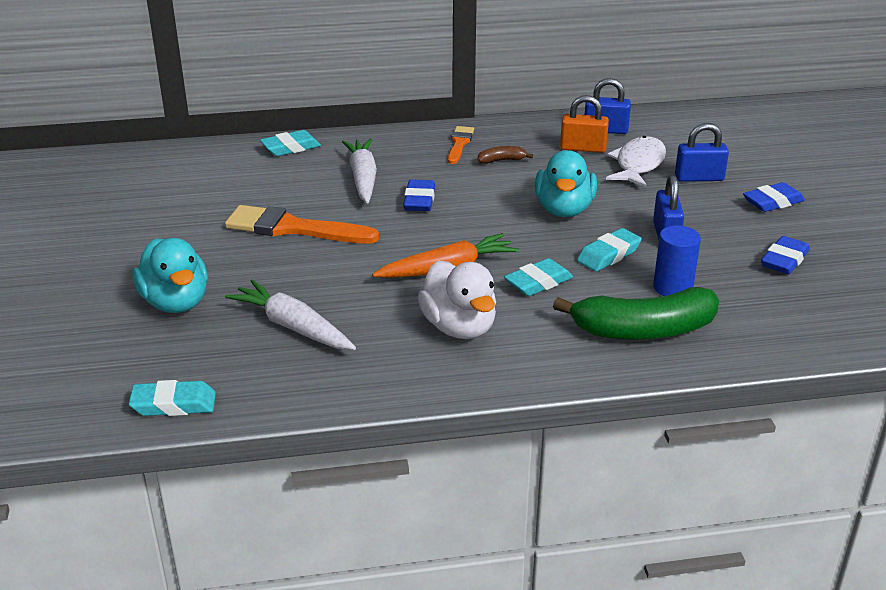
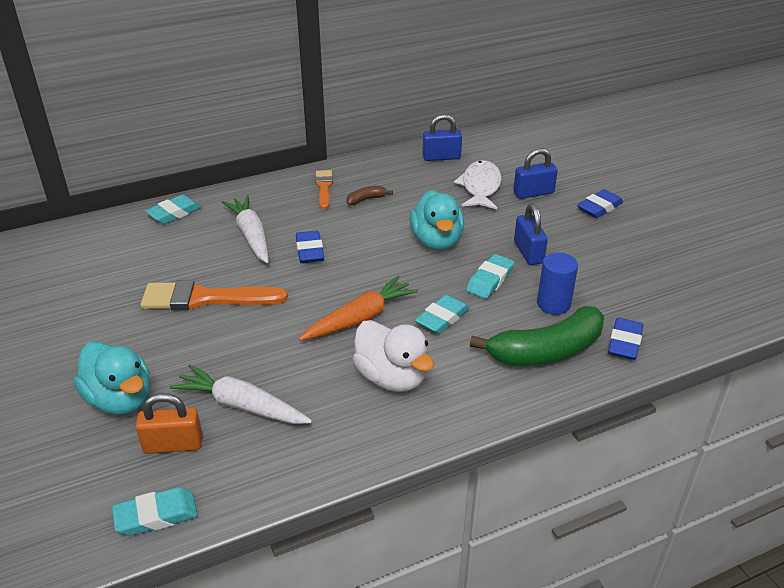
camera: 15 degrees left, 5 degrees up
(583, 148) = (429, 178): orange padlock -> orange padlock (173, 445)
(784, 260) = (629, 262): blue eraser -> blue eraser (624, 343)

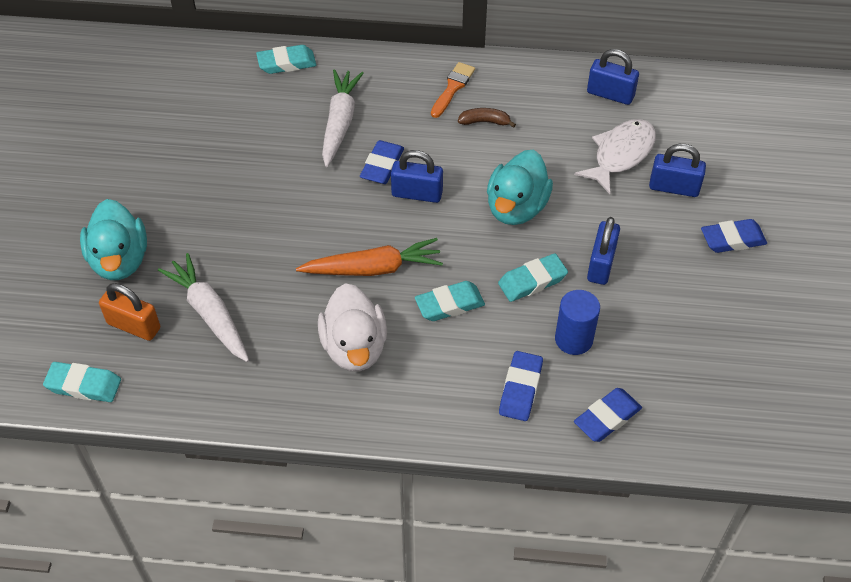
camera: 30 degrees right, 15 degrees up
(205, 298) = (251, 182): orange brush -> none
(353, 258) = (417, 194): none -> blue padlock
(546, 351) = (520, 389): green banana -> blue eraser

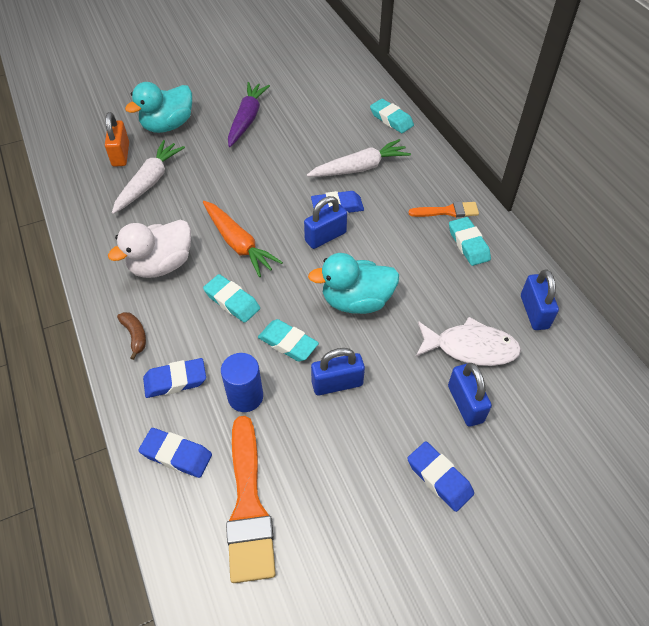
camera: 60 degrees right, 0 degrees up
(84, 385) = (65, 155): turquoise eraser -> turquoise eraser (468, 244)
(177, 182) = (247, 119): none -> purple carrot
(417, 194) = (325, 237): blue padlock -> blue padlock turned 75 degrees clockwise
(485, 122) = (429, 244): brown banana -> brown banana (135, 336)
(689, 382) = (248, 506): none -> orange brush

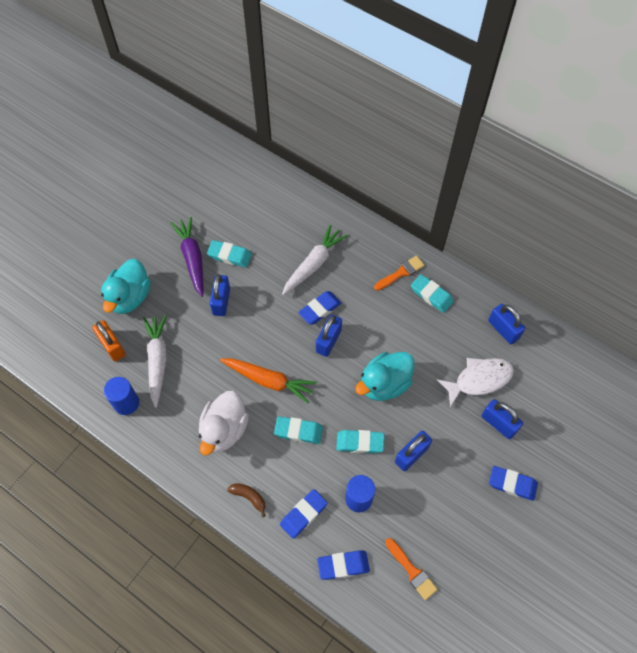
camera: 30 degrees left, 10 degrees up
(94, 202) = (126, 403): none -> blue cylinder
(246, 161) = (221, 301): none -> blue padlock
(248, 506) = (412, 571): orange brush -> orange brush, size x0.56
(391, 119) = (308, 203): turquoise eraser -> turquoise eraser (229, 255)

